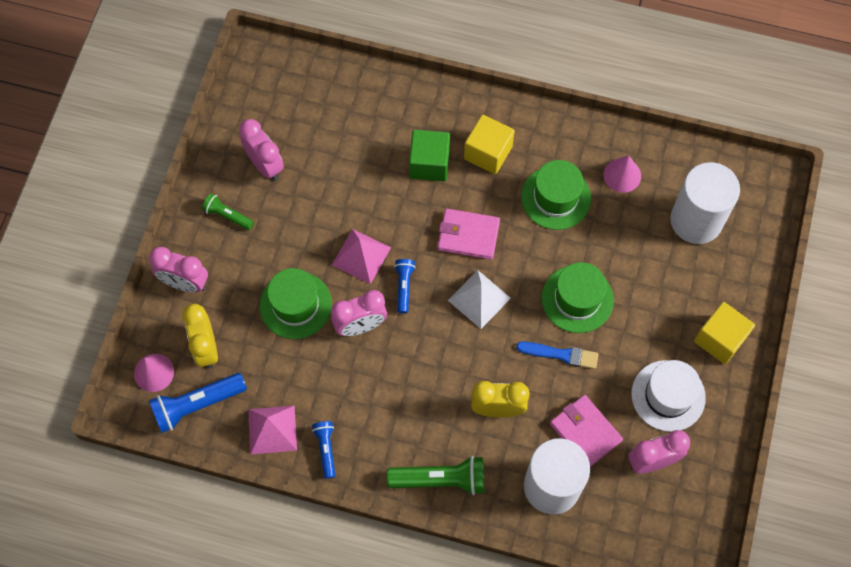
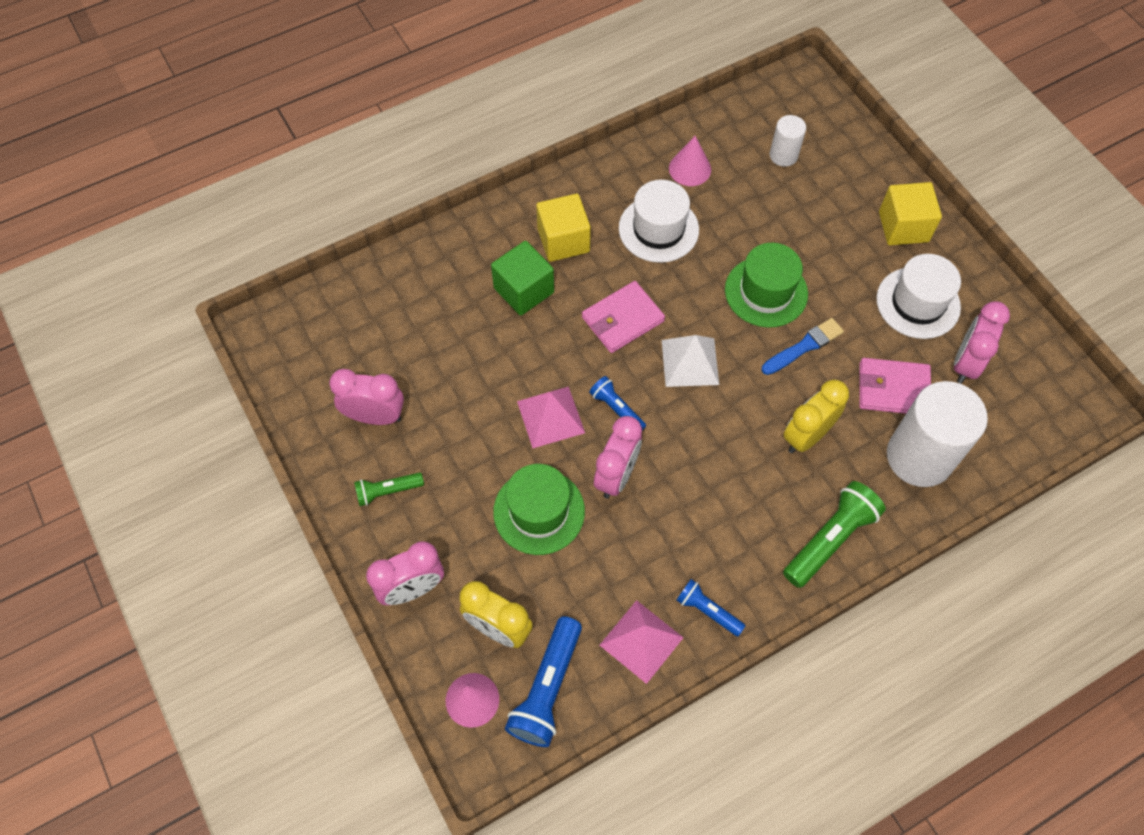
camera: 45 degrees left, 5 degrees down
(555, 198) = (658, 229): green hat -> white hat
(696, 220) = (783, 155): white cylinder -> white cylinder, size x0.49

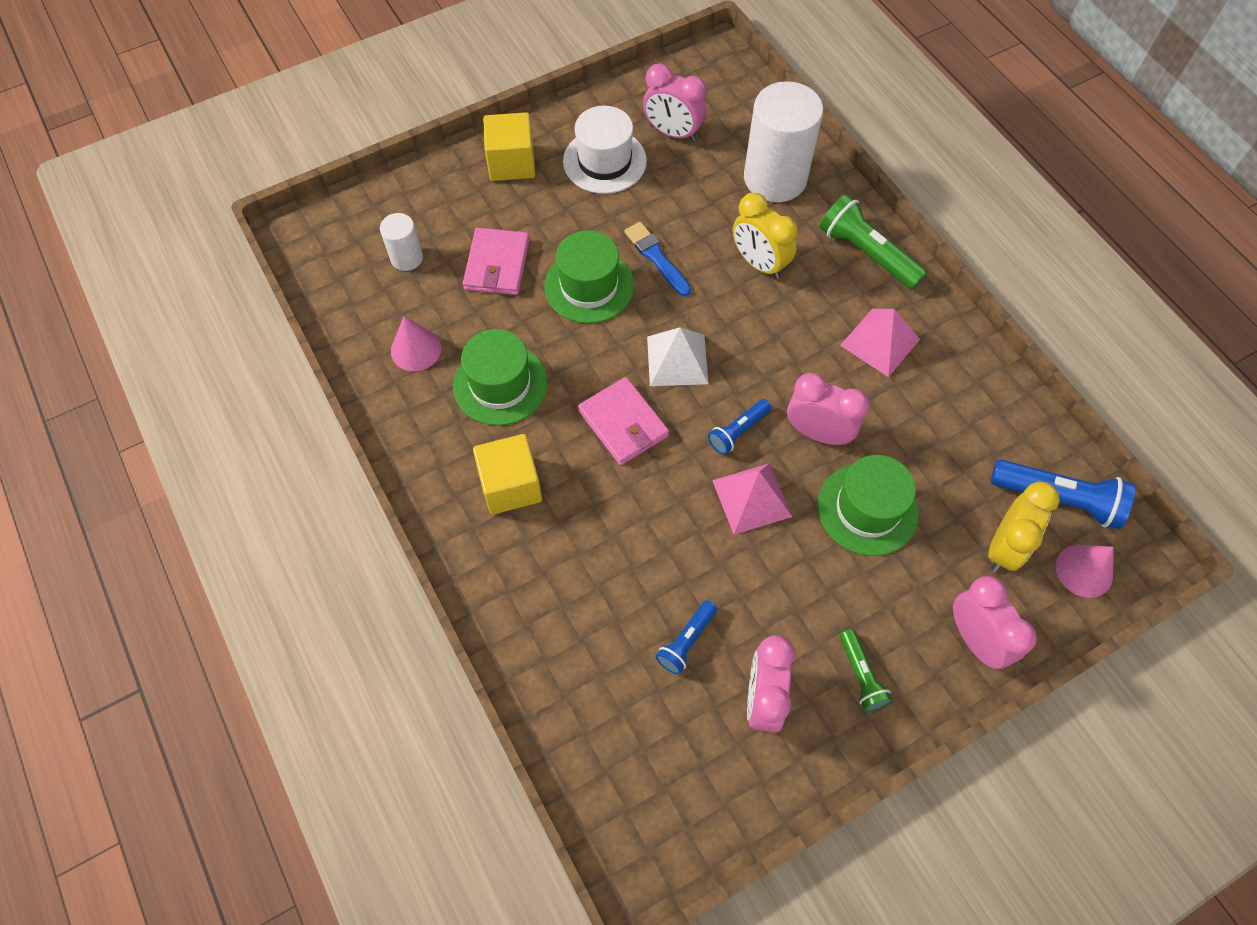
camera: 90 degrees left, 0 degrees up
(524, 290) = (582, 529): green cube -> none
(641, 641) = (993, 414): pink pyramid -> pink pyramid (880, 342)
(658, 229) = (500, 384): white hat -> green hat
(707, 611) = (953, 356): blue flashlight -> blue flashlight (686, 641)
(893, 389) = (703, 190): pink wallet -> pink wallet (497, 264)

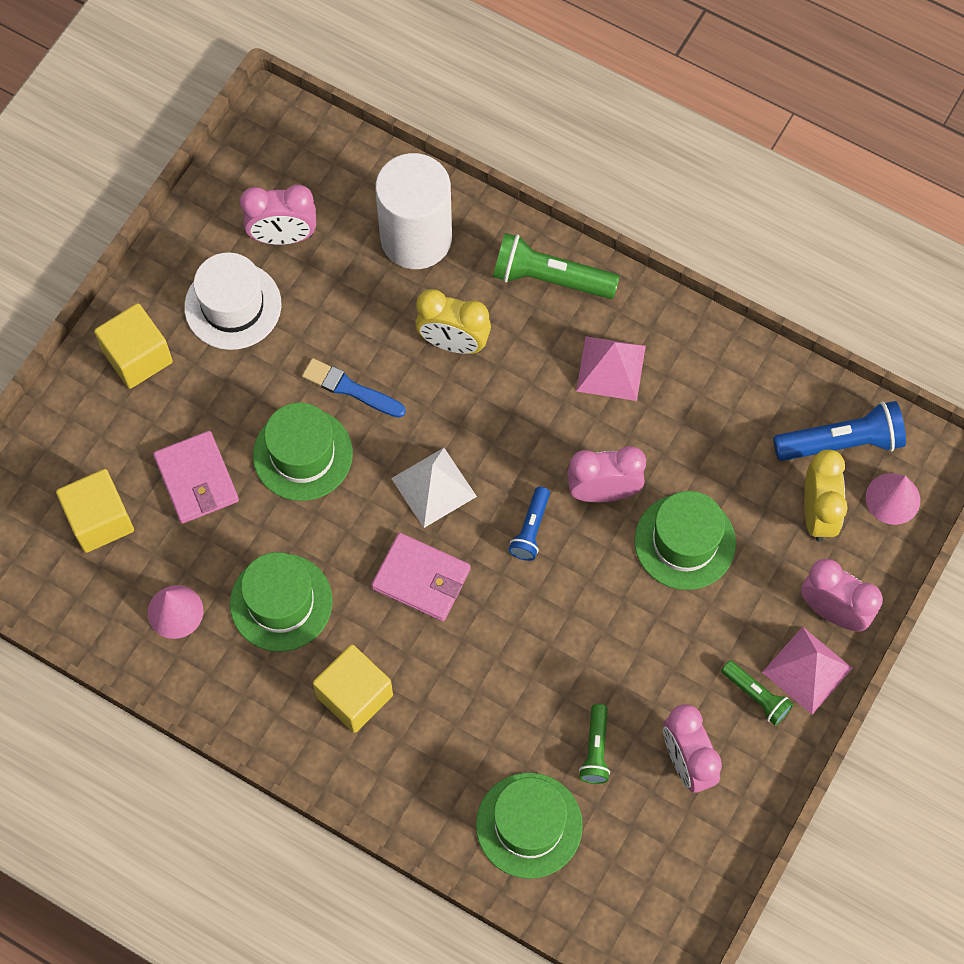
camera: 30 degrees left, 5 degrees up
(407, 258) = (100, 520): white cylinder -> yellow cube
(588, 673) = (529, 825): none -> green hat
(686, 641) = (595, 749): blue flashlight -> green flashlight
(751, 498) = (578, 587): pink pyramid -> pink pyramid (807, 670)

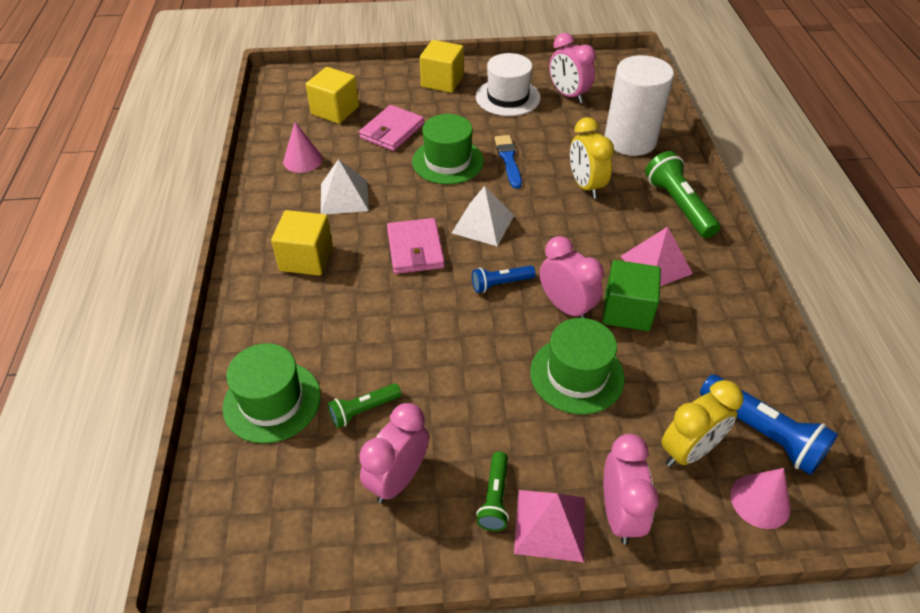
camera: 55 degrees right, 20 degrees down
(281, 602) = (344, 197): green hat -> white pyramid
(646, 441) = (627, 311): none -> green cube

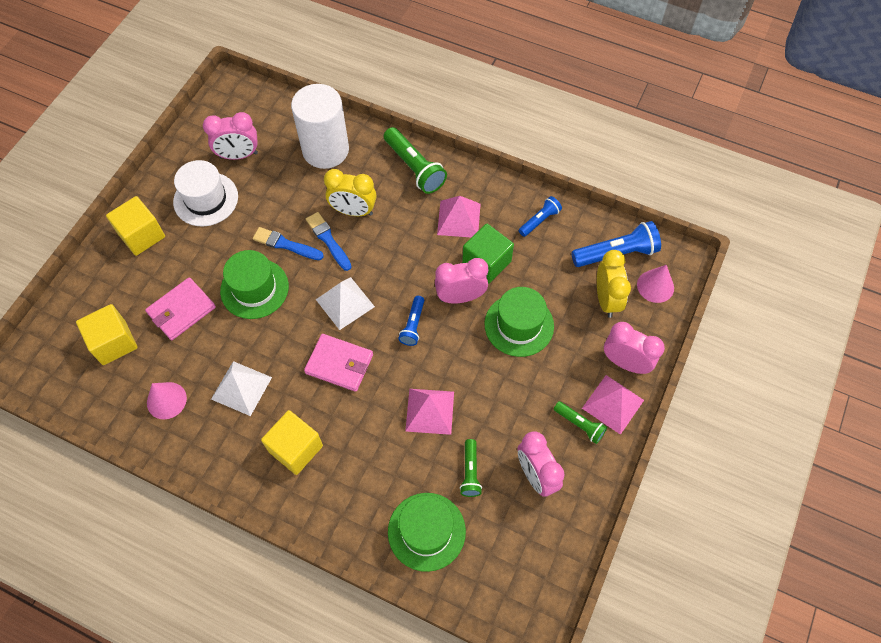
camera: 60 degrees left, 15 degrees up
(392, 131) = (181, 310): pink wallet -> pink wallet turned 75 degrees clockwise
(412, 341) = (429, 411): none -> pink pyramid
(538, 183) = (328, 240): none -> blue brush
(678, 205) = (414, 168): green flashlight -> green flashlight turned 135 degrees counterclockwise
(726, 334) = (539, 220): none -> blue flashlight

